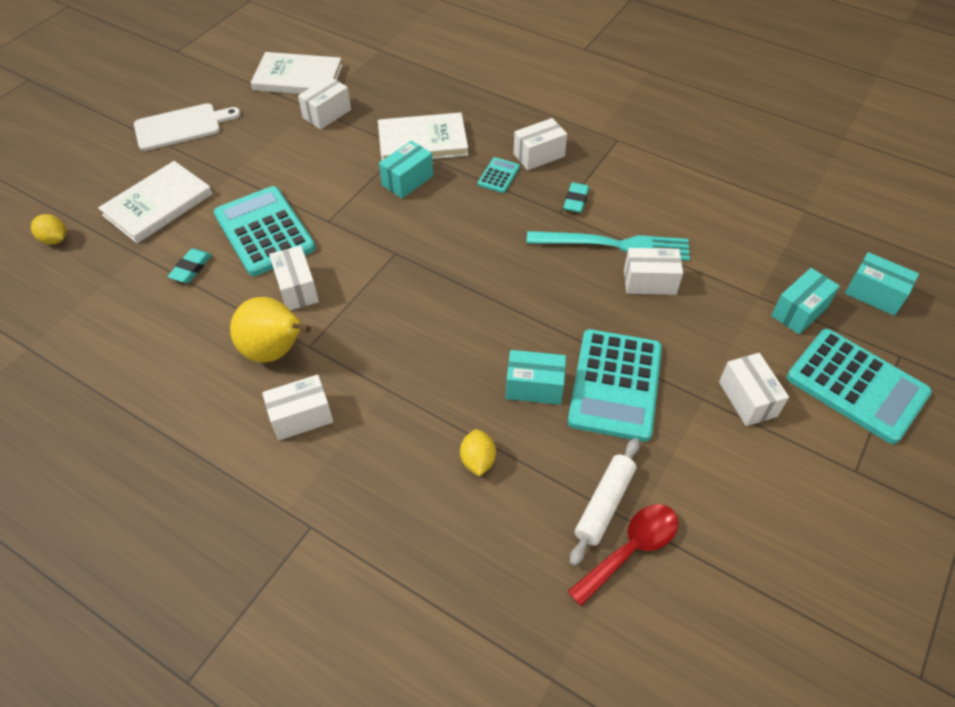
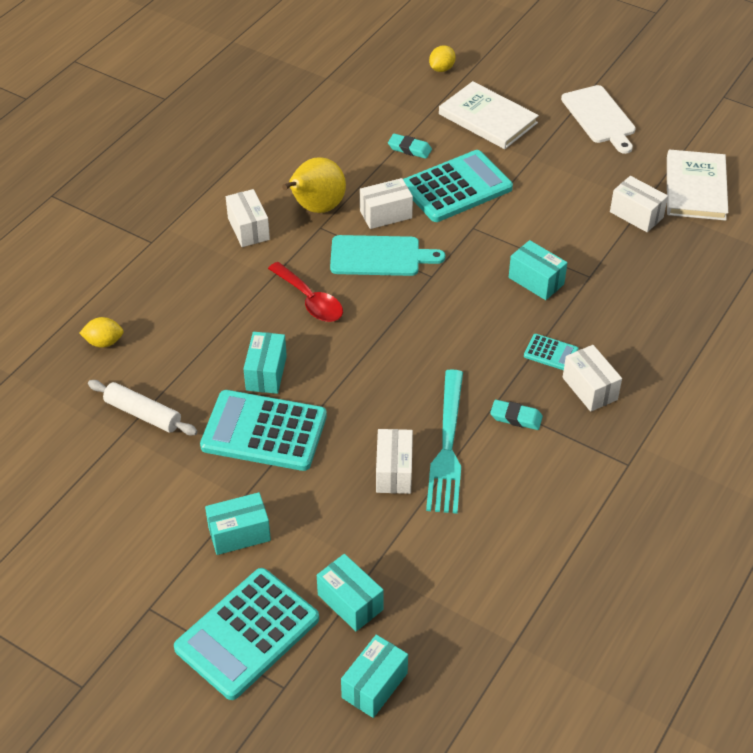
camera: 90 degrees right, 5 degrees down
(363, 293) = (379, 256): none -> turquoise cutting board
(422, 141) = (601, 291): white book -> none
(477, 460) = (195, 334): yellow lemon -> yellow lemon (104, 342)
(630, 550) = (100, 427): red spoon -> red spoon (310, 300)
(747, 399) = (239, 534): white box -> turquoise box

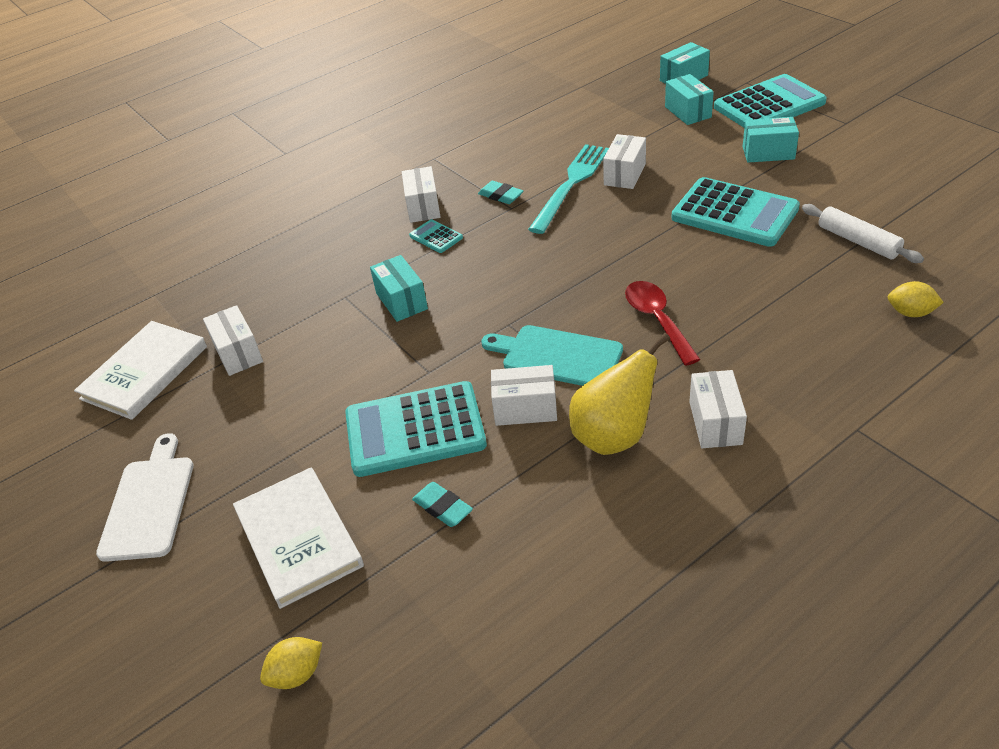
camera: 155 degrees left, 5 degrees down
(266, 373) = (723, 258): turquoise box -> none

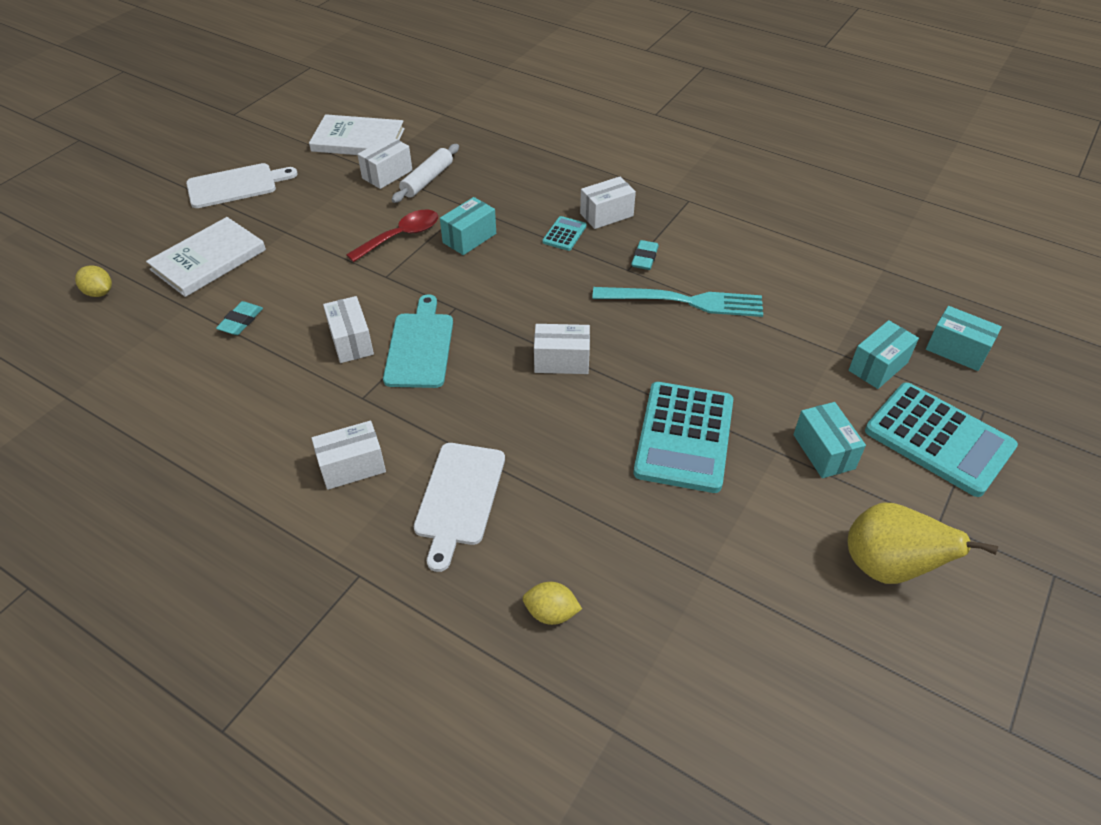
camera: 65 degrees right, 5 degrees up
(415, 430) = (318, 286): turquoise calculator -> none
(614, 436) = (327, 402): yellow pear -> yellow pear (887, 567)
(624, 174) = (721, 337): white box -> white box (561, 361)
(657, 320) = (485, 404): red spoon -> red spoon (401, 236)
(774, 351) = (459, 498): none -> white cutting board
(858, 241) = (671, 555): white rolling pin -> white rolling pin (427, 180)
(910, 313) = (551, 613): yellow lemon -> yellow lemon turned 75 degrees counterclockwise

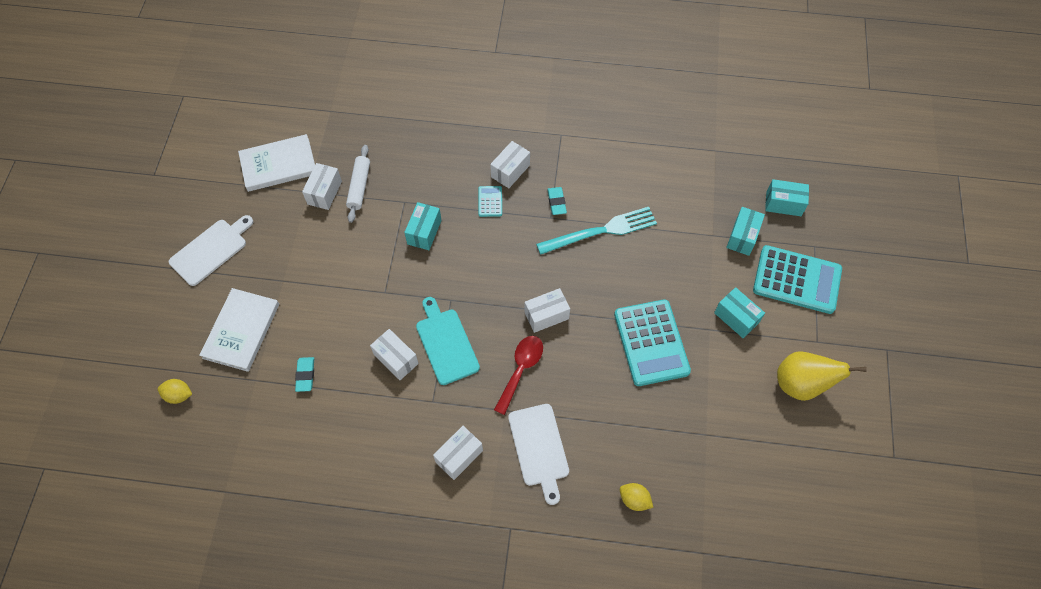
camera: 25 degrees left, 15 degrees up
(401, 236) = (373, 250): red spoon -> red spoon (521, 370)
(551, 613) = (634, 500): yellow lemon -> yellow lemon turned 45 degrees clockwise

